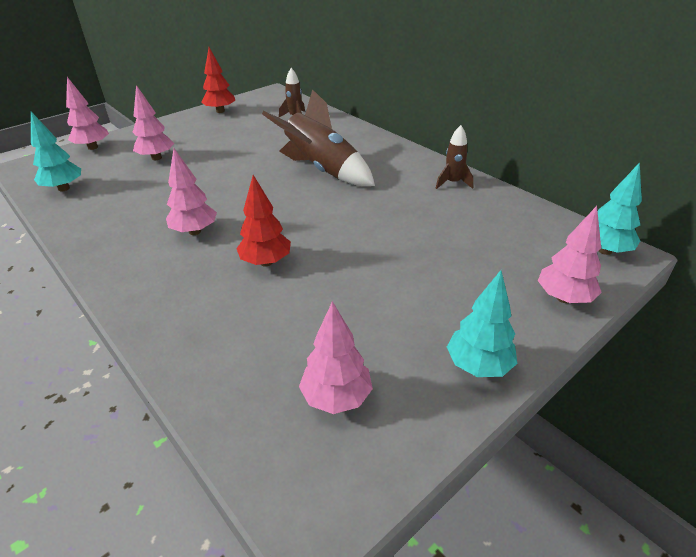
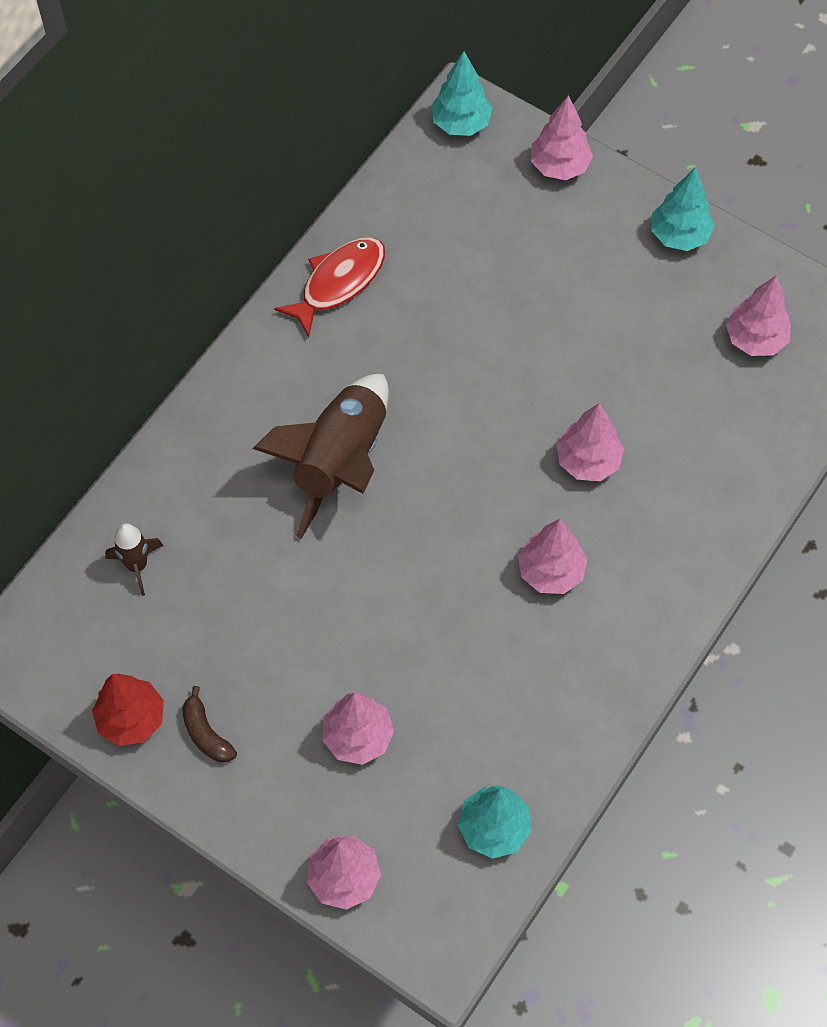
camera: 105 degrees left, 25 degrees up
(197, 124) = (206, 733): none -> brown banana
(266, 262) = (587, 461): red tree -> pink tree
(452, 183) = (338, 283): brown rocket -> red fish

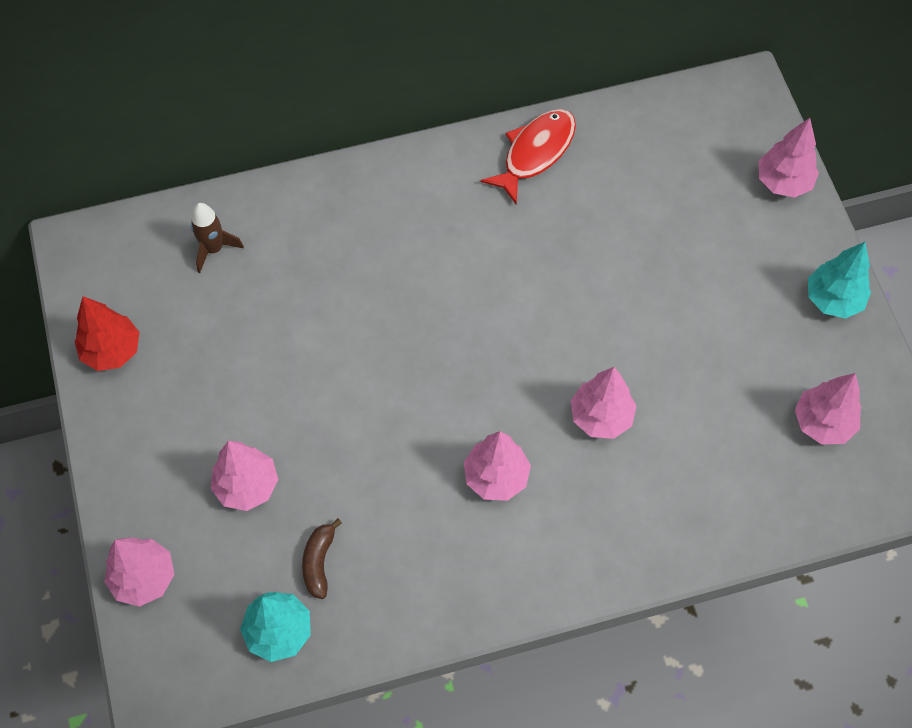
camera: 40 degrees right, 0 degrees up
(206, 733) = (150, 400): brown banana -> brown banana (319, 562)
(338, 283) = (535, 153): red fish -> red fish turned 45 degrees counterclockwise
(340, 461) = (417, 280): brown rocket -> none
(461, 123) = (734, 100): turquoise tree -> none

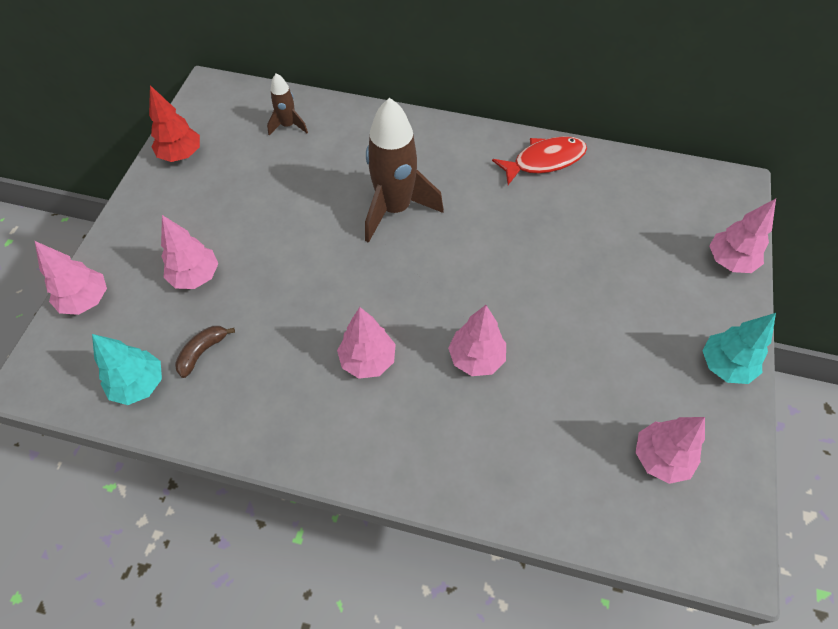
camera: 30 degrees right, 5 degrees down
(410, 293) = (395, 208): none -> brown rocket

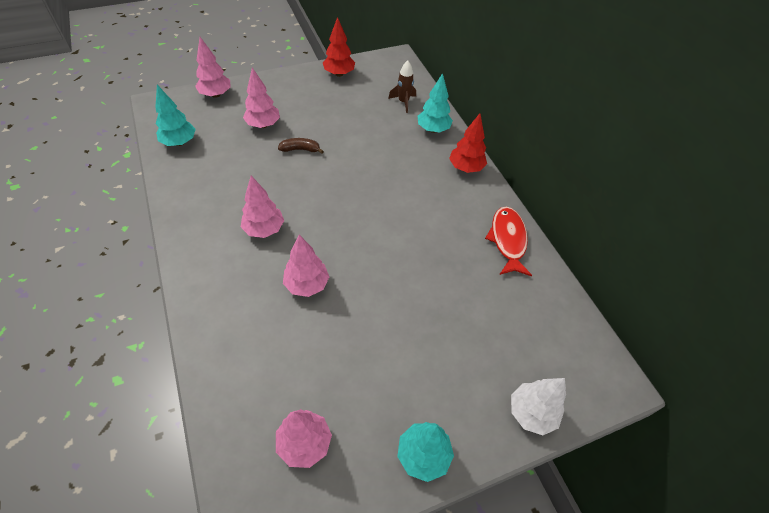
camera: 50 degrees right, 5 degrees down
(202, 352) = (217, 155): brown banana -> brown banana (300, 149)
(353, 126) = (433, 129): none -> turquoise tree
(395, 208) = (388, 182): brown rocket -> none
(430, 134) = (466, 168): none -> red tree
(544, 161) = (507, 240): red fish -> red fish turned 120 degrees counterclockwise
(729, 261) = (531, 413): pink tree -> white tree

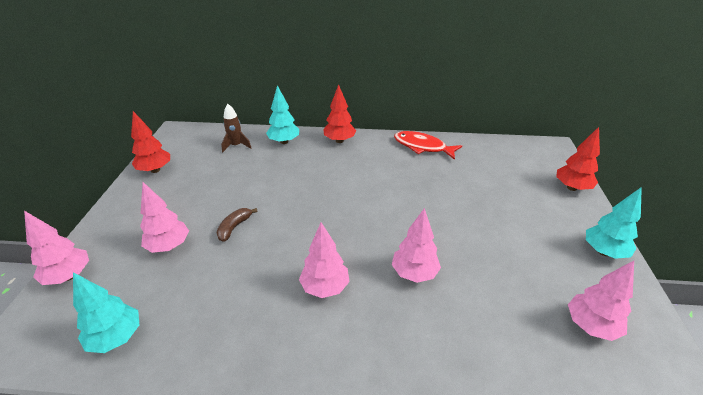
camera: 60 degrees left, 15 degrees down
(531, 413) = (571, 187): white tree -> red tree

